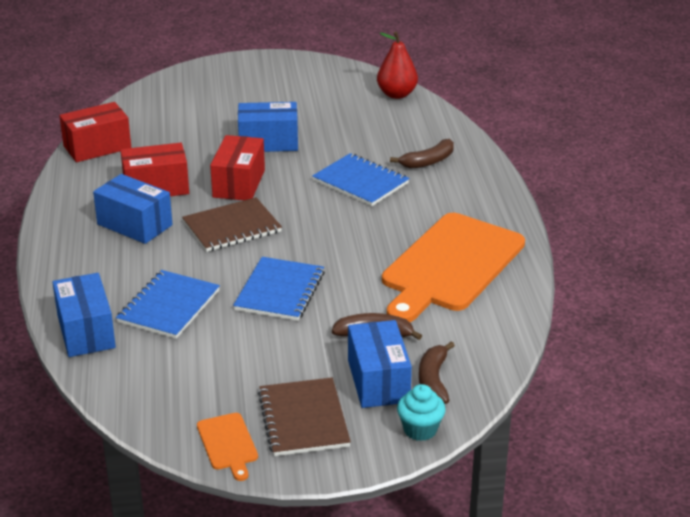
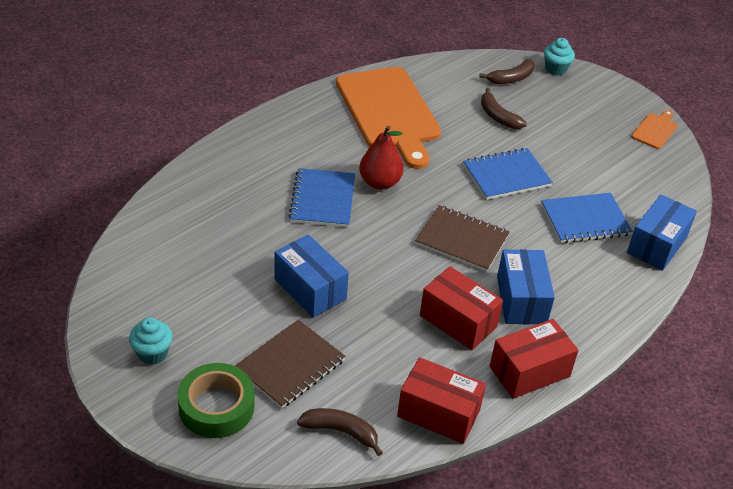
camera: 130 degrees left, 10 degrees up
(214, 81) = (216, 407): none -> green tape
(239, 183) = (397, 271): red box -> red box (529, 371)
(285, 74) = (152, 353): none -> turquoise cupcake
(303, 419) = (602, 112): brown notebook -> brown notebook (290, 365)
(378, 381) = (537, 98): blue box -> none
(397, 94) = (135, 246): red pear -> red pear (380, 183)
(428, 161) = (252, 176): brown banana -> brown banana (341, 432)
(451, 265) = (389, 112): orange cutting board -> orange cutting board turned 75 degrees clockwise

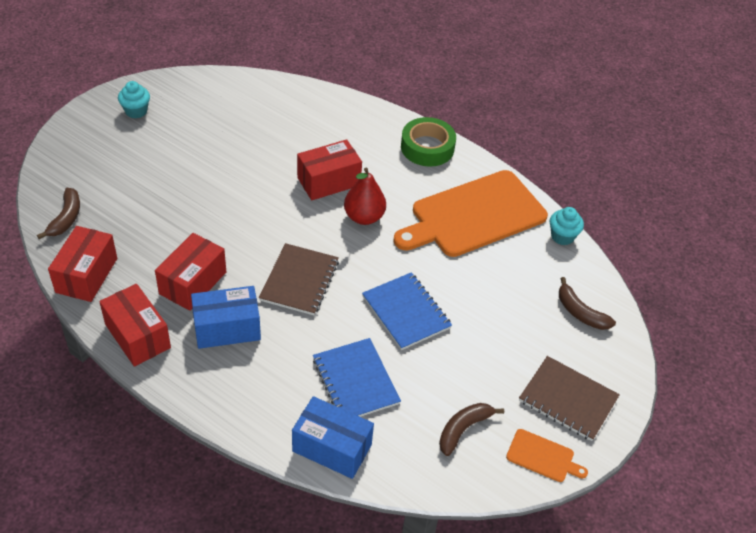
camera: 80 degrees right, 5 degrees up
(216, 407) = (88, 150): green tape -> green tape (427, 147)
(290, 365) = (131, 183): brown notebook -> brown notebook (568, 400)
(310, 289) = (216, 185): blue box -> none
(322, 200) = (329, 181): blue notebook -> red box
(498, 116) = (504, 302): brown banana -> brown banana (463, 429)
(555, 69) = (620, 354): turquoise cupcake -> turquoise cupcake (562, 236)

